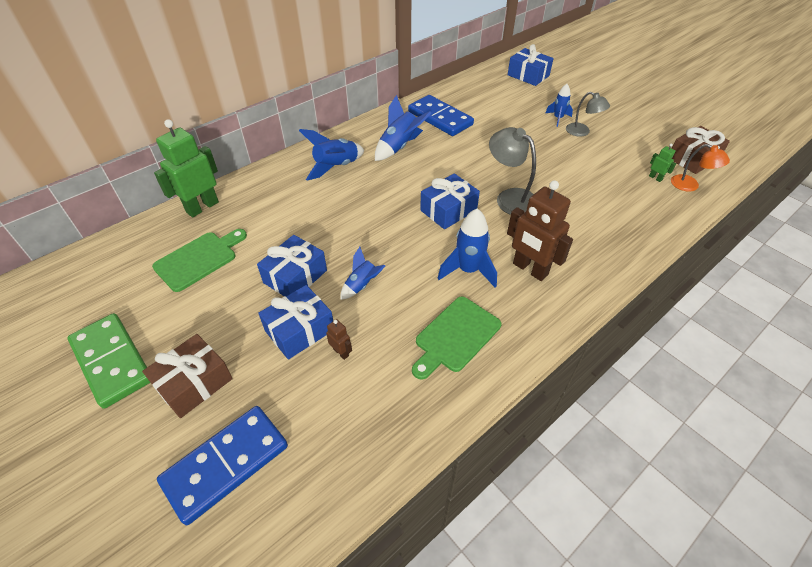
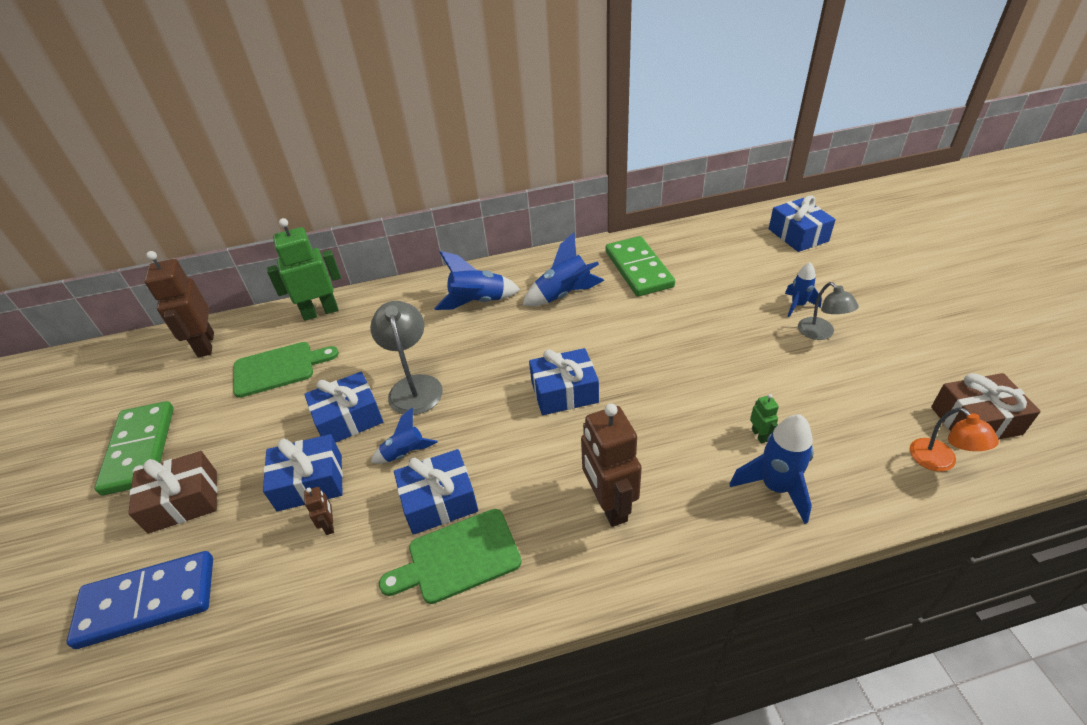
camera: 30 degrees right, 5 degrees down
(106, 261) = (205, 345): none -> brown robot
(413, 307) = (439, 501): none -> blue gift
(440, 118) = (638, 269): blue domino -> green domino
(468, 270) = (532, 478): blue rocket -> blue rocket (775, 487)
(510, 197) = (653, 399): grey lamp -> grey lamp (414, 386)
(655, 178) = (888, 432): green robot -> green robot (759, 435)

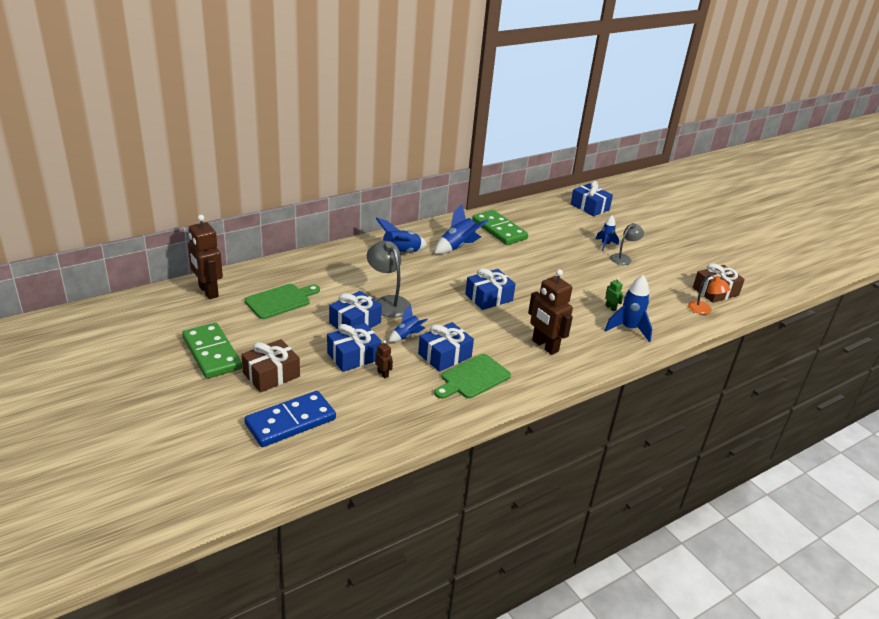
camera: 25 degrees left, 10 degrees down
(320, 312) = (286, 266): green robot -> none
(820, 333) = (623, 258): grey lamp -> grey lamp turned 90 degrees counterclockwise

